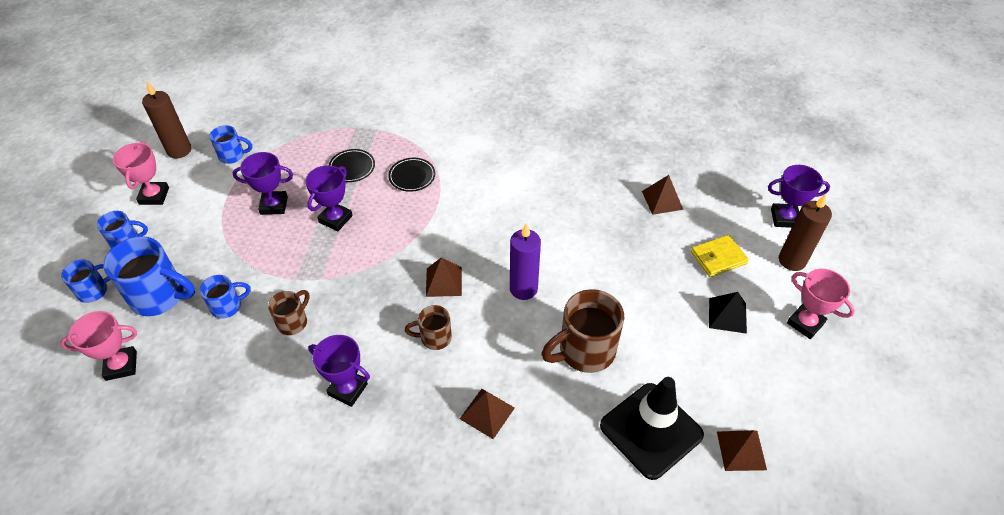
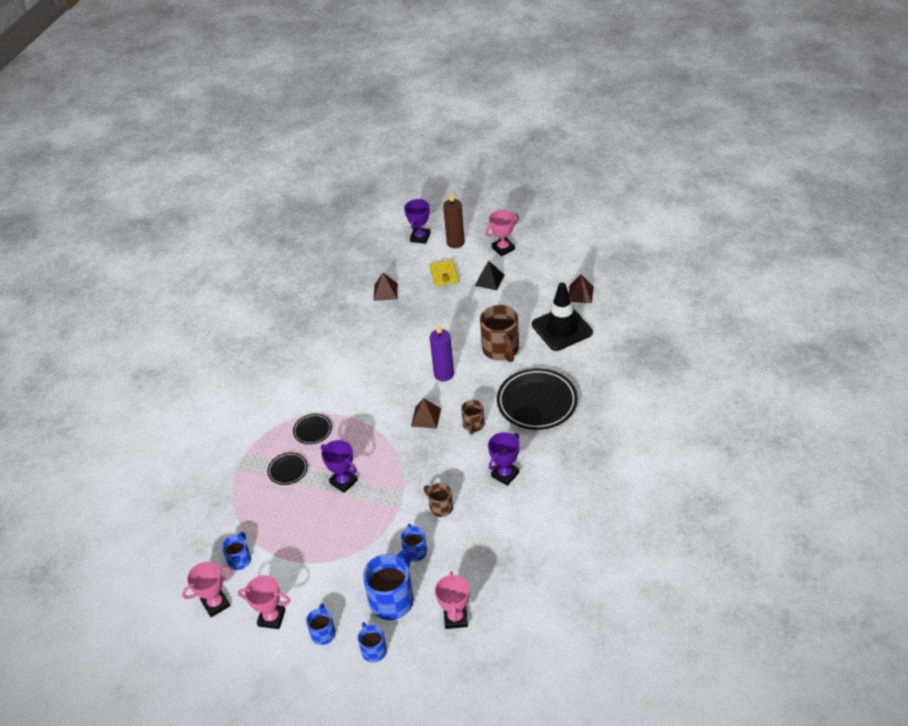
camera: 75 degrees left, 5 degrees down
(179, 150) = (216, 604): brown candle -> pink trophy
(274, 205) = (314, 524): purple trophy -> none
(487, 413) = (537, 402): brown pyramid -> black plate

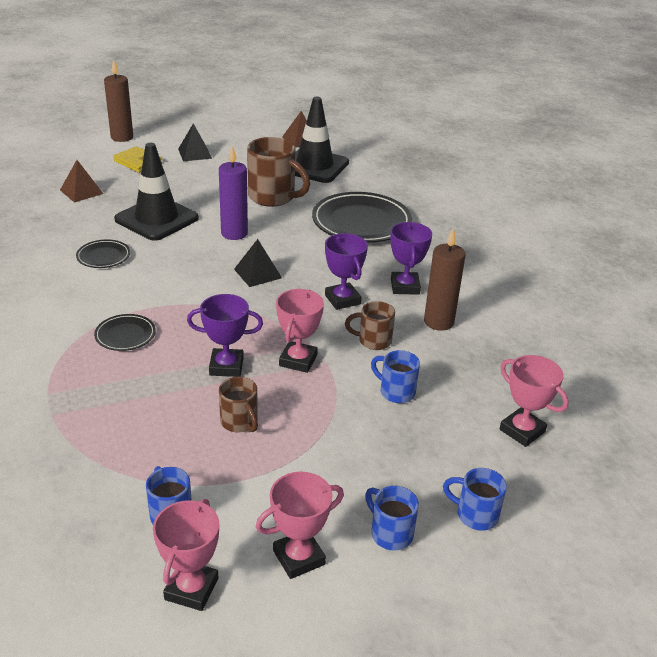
camera: 45 degrees left, 10 degrees down
(288, 470) = (134, 386): black plate -> black plate (103, 257)
(393, 599) = (431, 450): blue mug -> none
(409, 338) = (156, 219): none -> black traffic cone
(420, 237) = (75, 143): purple trophy -> purple trophy (342, 299)
(426, 417) = (257, 273): brown pyramid -> black pyramid
(473, 425) = (319, 261): brown mug -> brown mug (240, 422)
(495, 514) = (438, 322): none -> brown candle
(503, 248) = (181, 129): pink trophy -> pink trophy (298, 360)

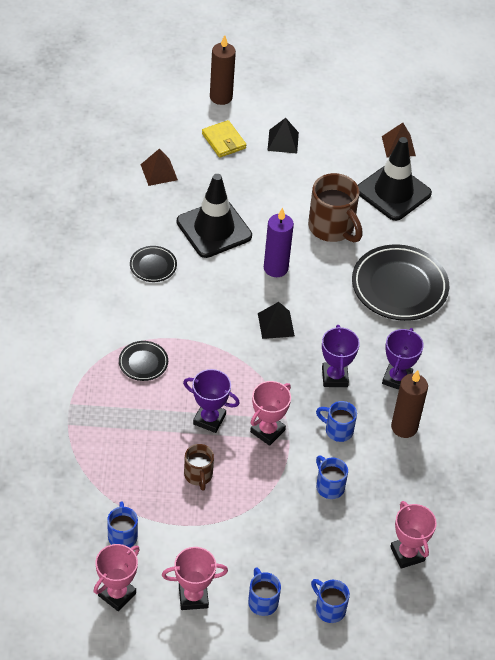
camera: 20 degrees right, 15 degrees up
(373, 341) = (337, 430): brown mug -> blue mug

